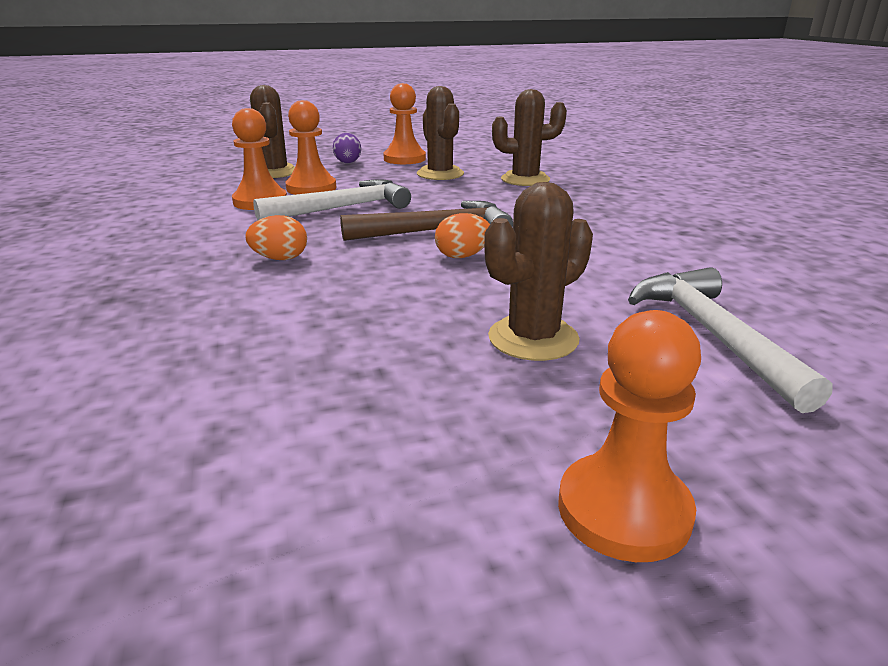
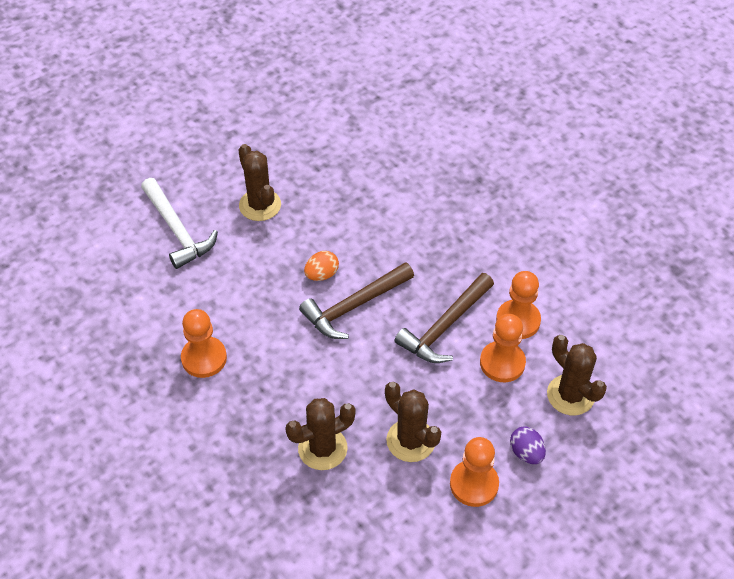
camera: 160 degrees right, 25 degrees up
(280, 259) = (428, 240): orange egg -> none
(342, 208) = (445, 327): white hammer -> brown hammer
(533, 338) = (260, 205): brown cactus -> brown cactus turned 60 degrees counterclockwise
(623, 510) = (216, 134): orange pawn -> orange pawn (204, 358)

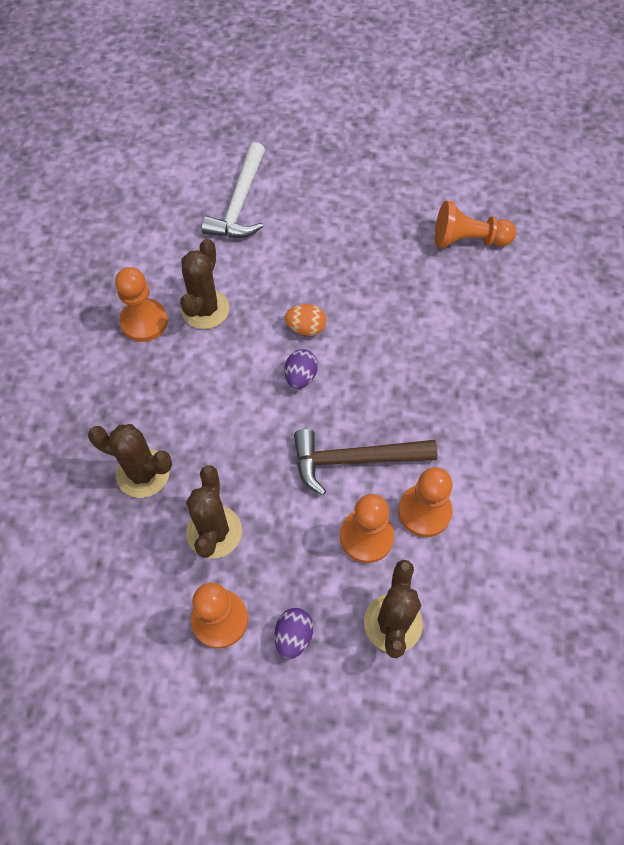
camera: 45 degrees right, 10 degrees up
(260, 205) = (324, 231): brown cactus -> brown cactus (205, 309)
(354, 306) = (300, 377): brown hammer -> purple egg
(361, 142) = (468, 240): none -> orange pawn

